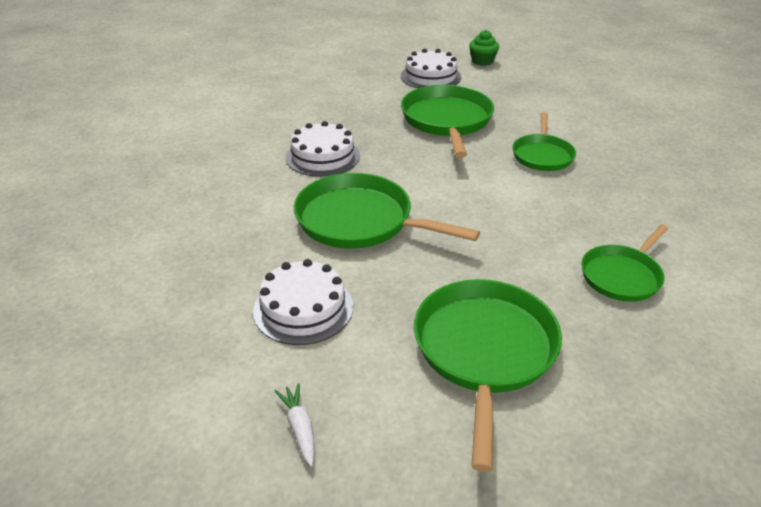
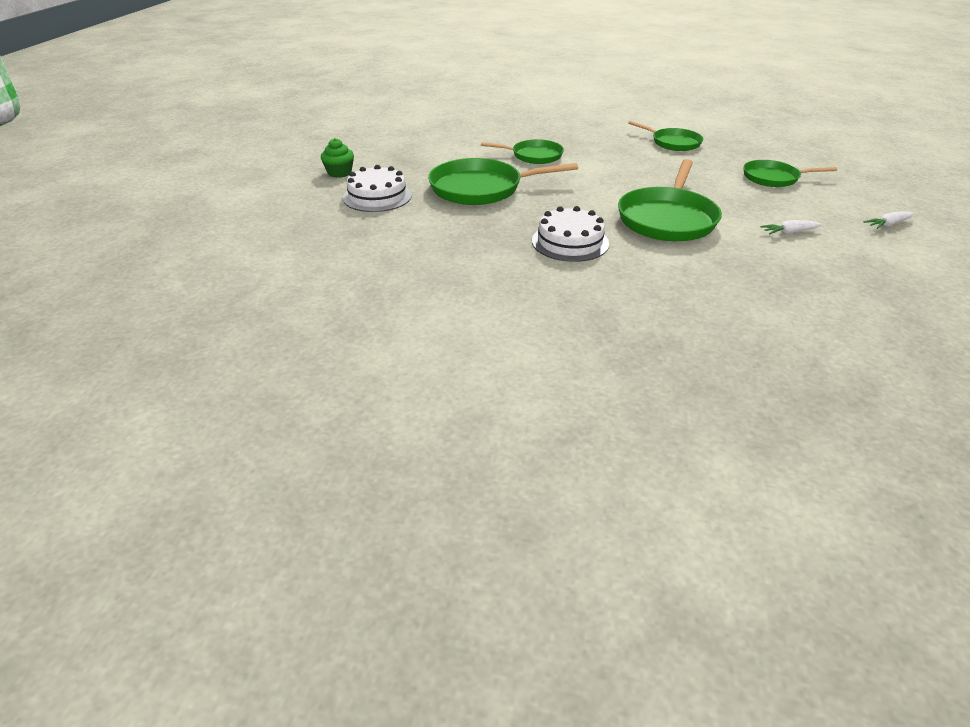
camera: 95 degrees left, 0 degrees up
(303, 308) = (789, 232): white cake -> white carrot
(484, 350) = (773, 178): green pan -> green pan, size x0.61

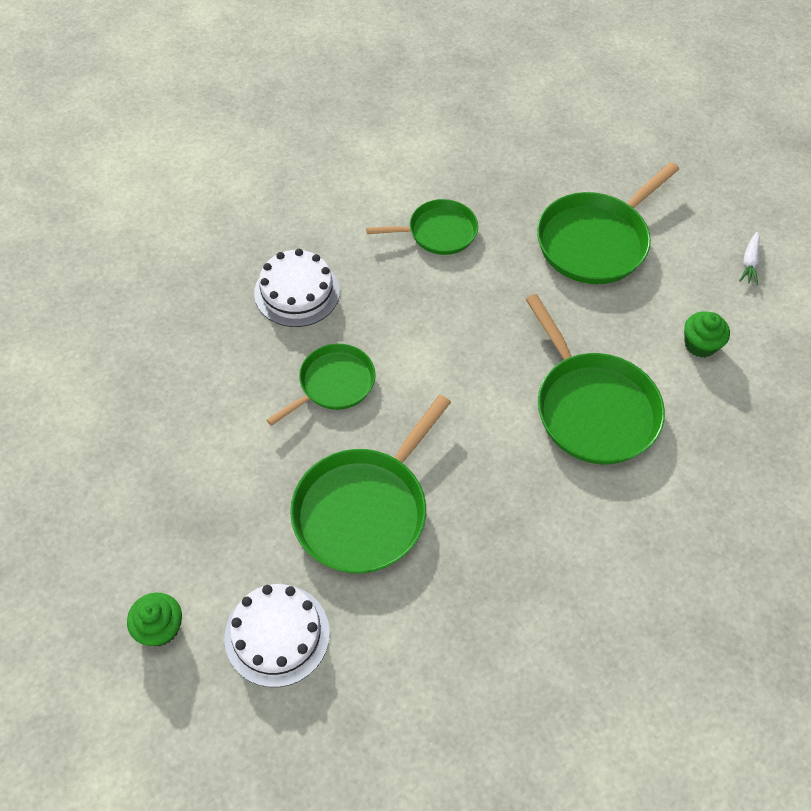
camera: 50 degrees left, 20 degrees up
(570, 242) = (562, 534): white cake -> white cake (297, 292)
(773, 178) = (595, 241): green pan -> green pan, size x1.63
(789, 232) = (700, 344): white carrot -> green cupcake

